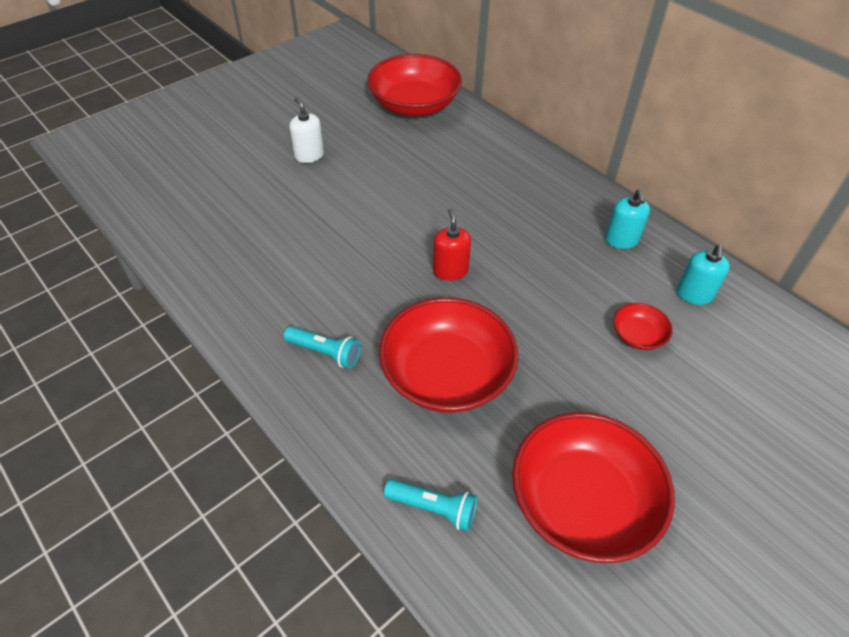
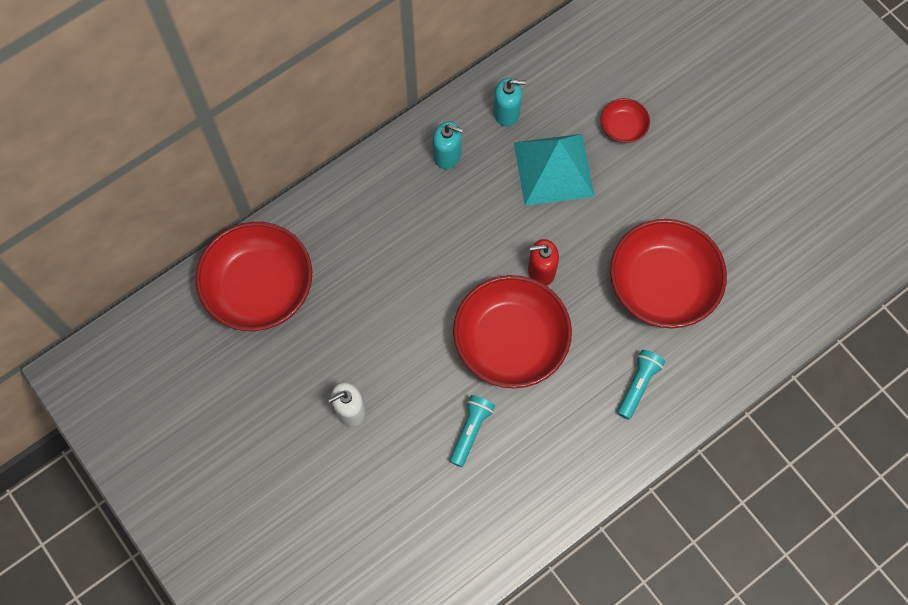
camera: 85 degrees left, 20 degrees up
(433, 508) = (782, 304): turquoise flashlight -> turquoise flashlight (470, 431)
(567, 277) = (554, 169): none -> turquoise pyramid
(582, 502) = (775, 201): red bowl -> red bowl (510, 341)
(694, 294) = (577, 71): turquoise soap dispenser -> turquoise soap dispenser (447, 155)

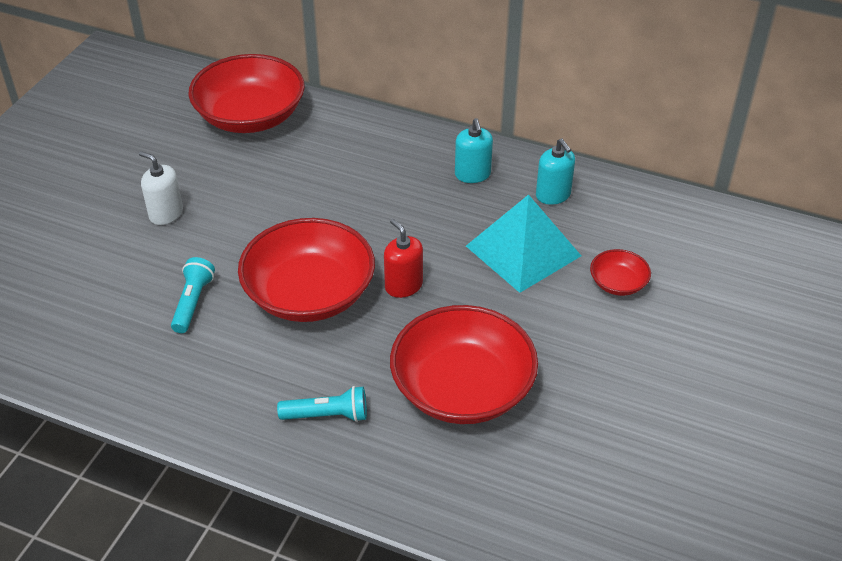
camera: 60 degrees right, 25 degrees down
(470, 431) = (193, 303): turquoise flashlight -> turquoise flashlight turned 75 degrees counterclockwise

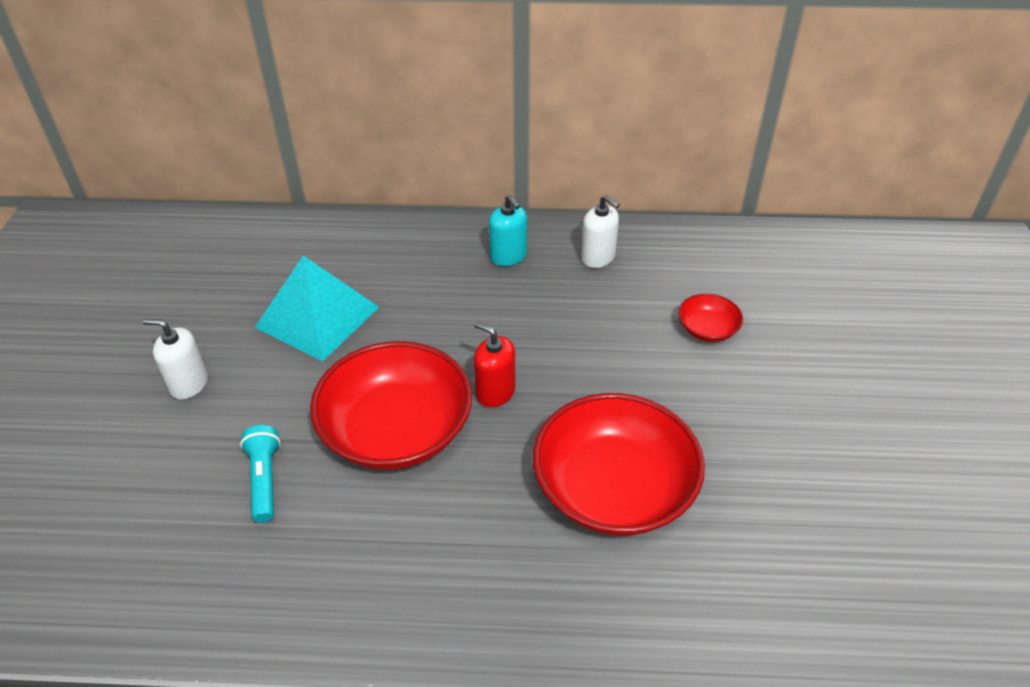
camera: 20 degrees left, 0 degrees up
(250, 116) = (243, 252): red bowl -> none
(327, 415) = (482, 568): turquoise flashlight -> none
(523, 251) = (598, 321): turquoise pyramid -> turquoise pyramid (317, 317)
(553, 195) = (598, 257): turquoise soap dispenser -> white soap dispenser

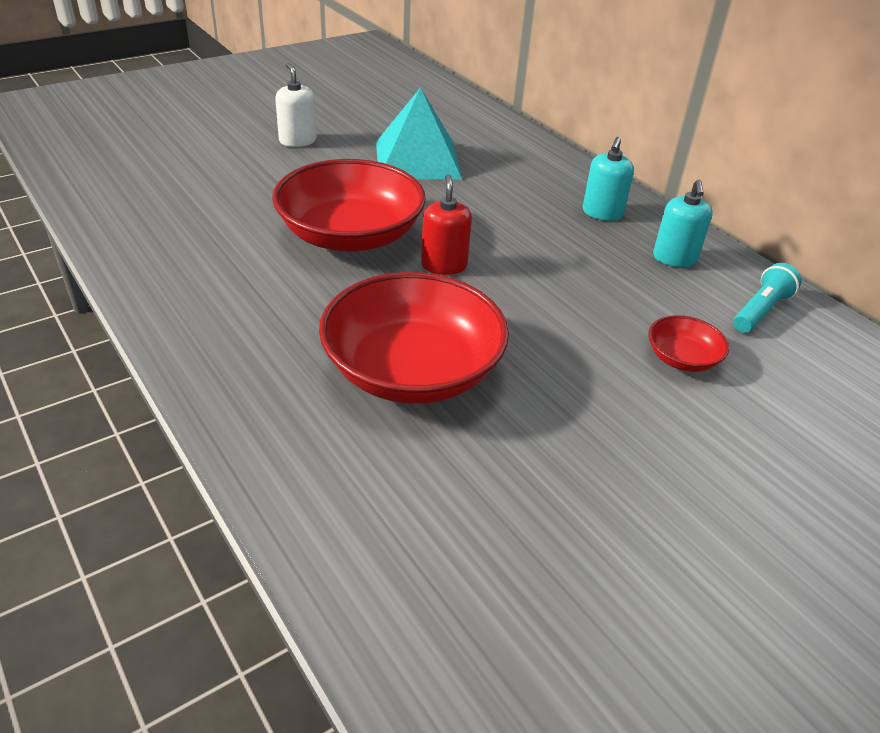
camera: 50 degrees right, 5 degrees down
(264, 480) = (246, 202): turquoise flashlight -> turquoise flashlight (760, 311)
(598, 257) = (674, 258): white soap dispenser -> turquoise soap dispenser

